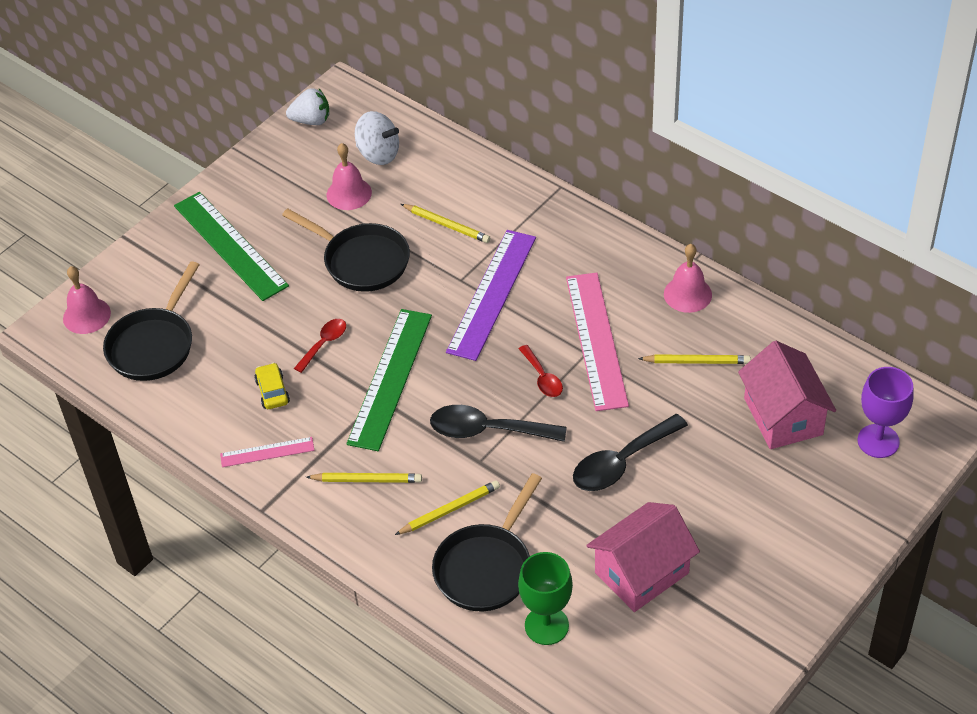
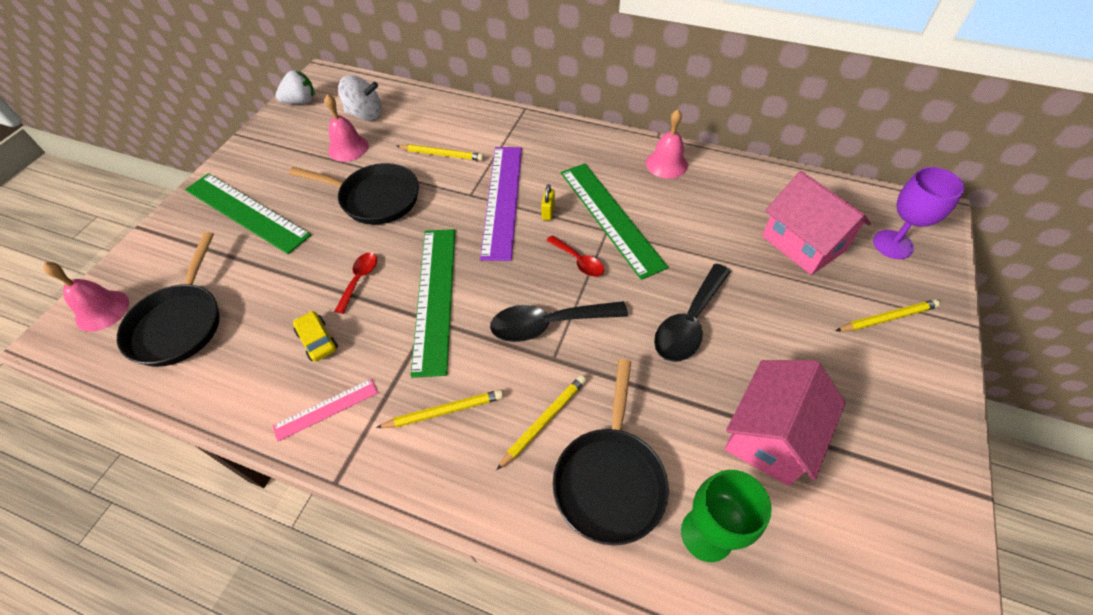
camera: 20 degrees left, 5 degrees up
(534, 319) = (548, 212): none -> yellow padlock
(596, 340) = (610, 217): pink ruler -> green ruler
(697, 362) = (704, 215): yellow pencil -> yellow pencil (888, 318)

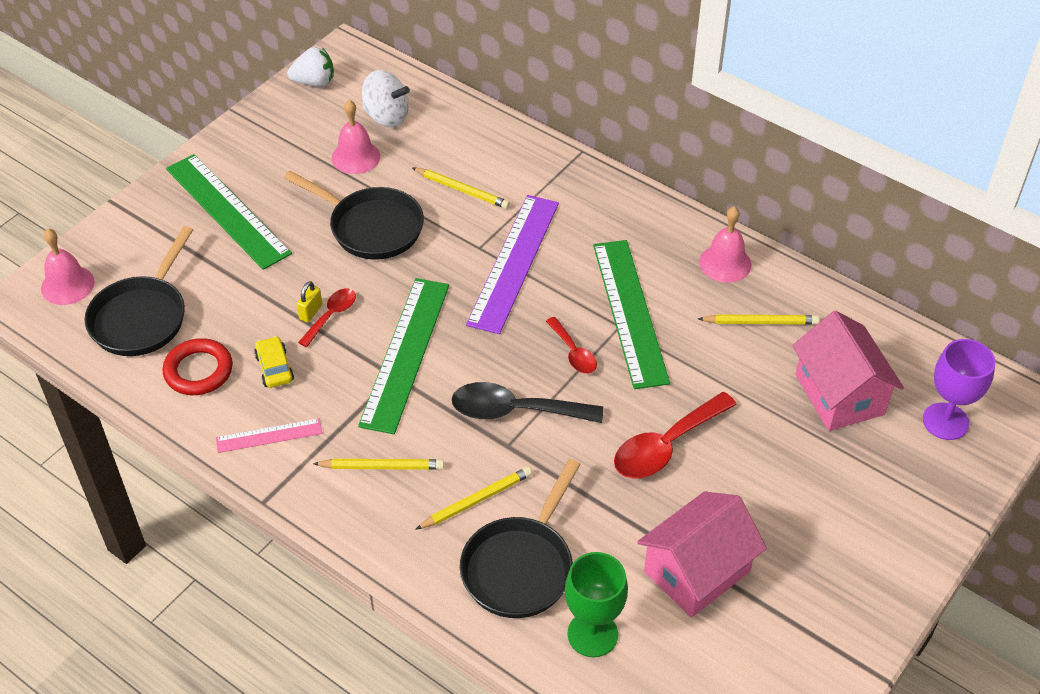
camera: 15 degrees right, 5 degrees down
(244, 361) = (198, 371): none -> red ring
(548, 212) = (561, 289): yellow padlock -> yellow padlock (311, 312)
(689, 322) = (666, 445): black spoon -> red spoon
(888, 318) = (888, 496): yellow pencil -> yellow pencil (761, 322)

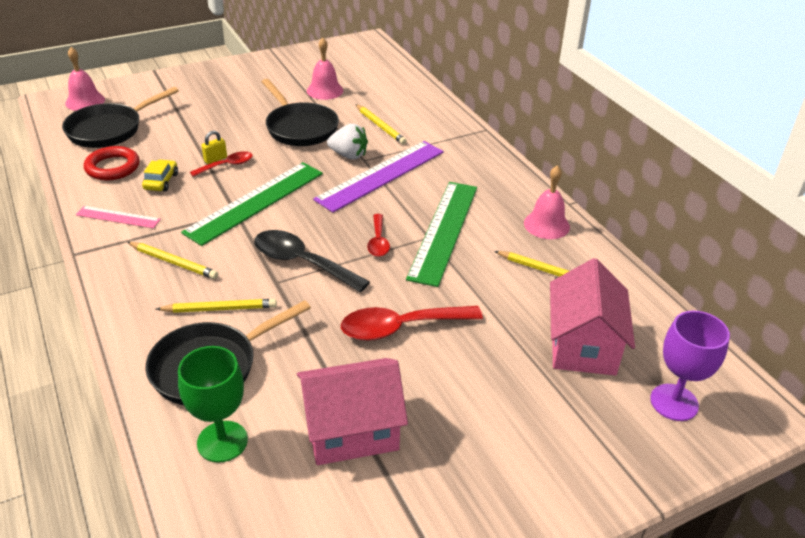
camera: 25 degrees right, 10 degrees down
(227, 210) = (217, 94): green ruler -> none
(314, 82) = (334, 49): white strawberry -> white strawberry (348, 155)
(386, 116) = (364, 76): white spinning top -> none

